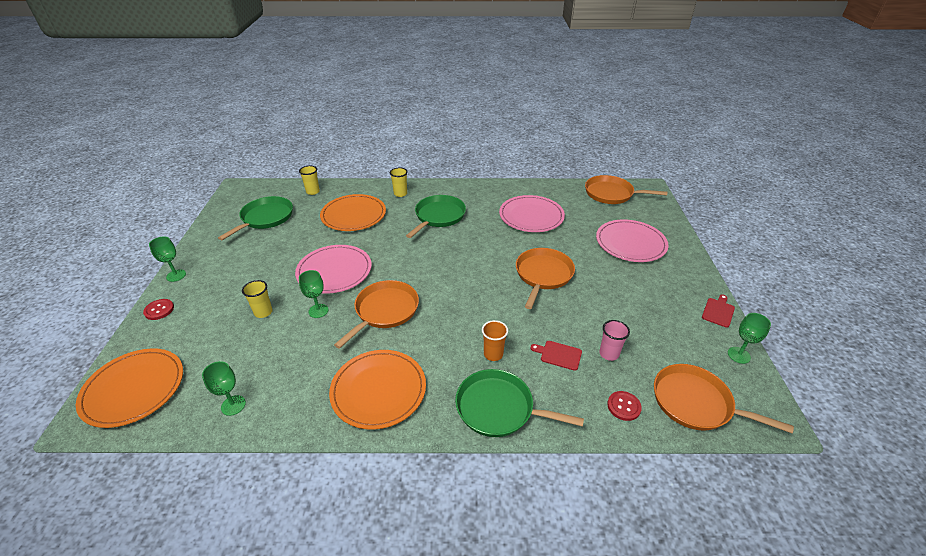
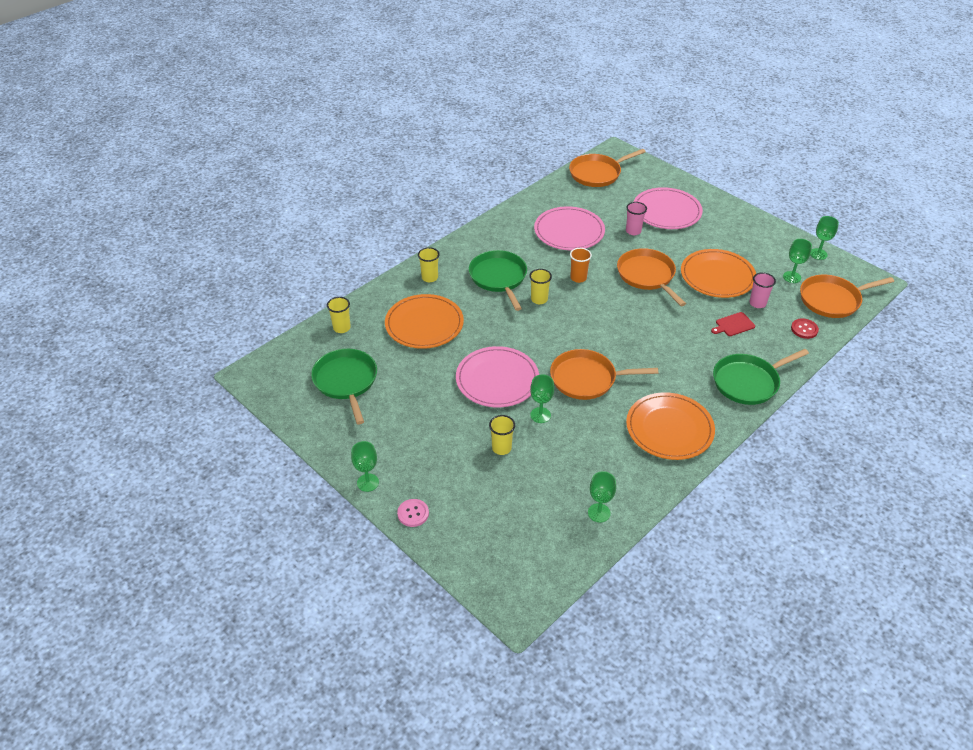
camera: 45 degrees left, 5 degrees up
(134, 389) = (511, 566): orange plate -> orange plate (717, 276)
(159, 310) = (413, 513): red button -> pink button
(385, 311) = (586, 379): orange pan -> orange pan turned 75 degrees counterclockwise
(441, 243) = (539, 299): none -> yellow cup
(493, 354) = (698, 353): orange cup -> orange cup (578, 278)
(580, 241) = (633, 231): none -> pink cup
(678, 356) = (792, 277): none -> green goblet
(718, 311) = (776, 231): red cutting board -> none

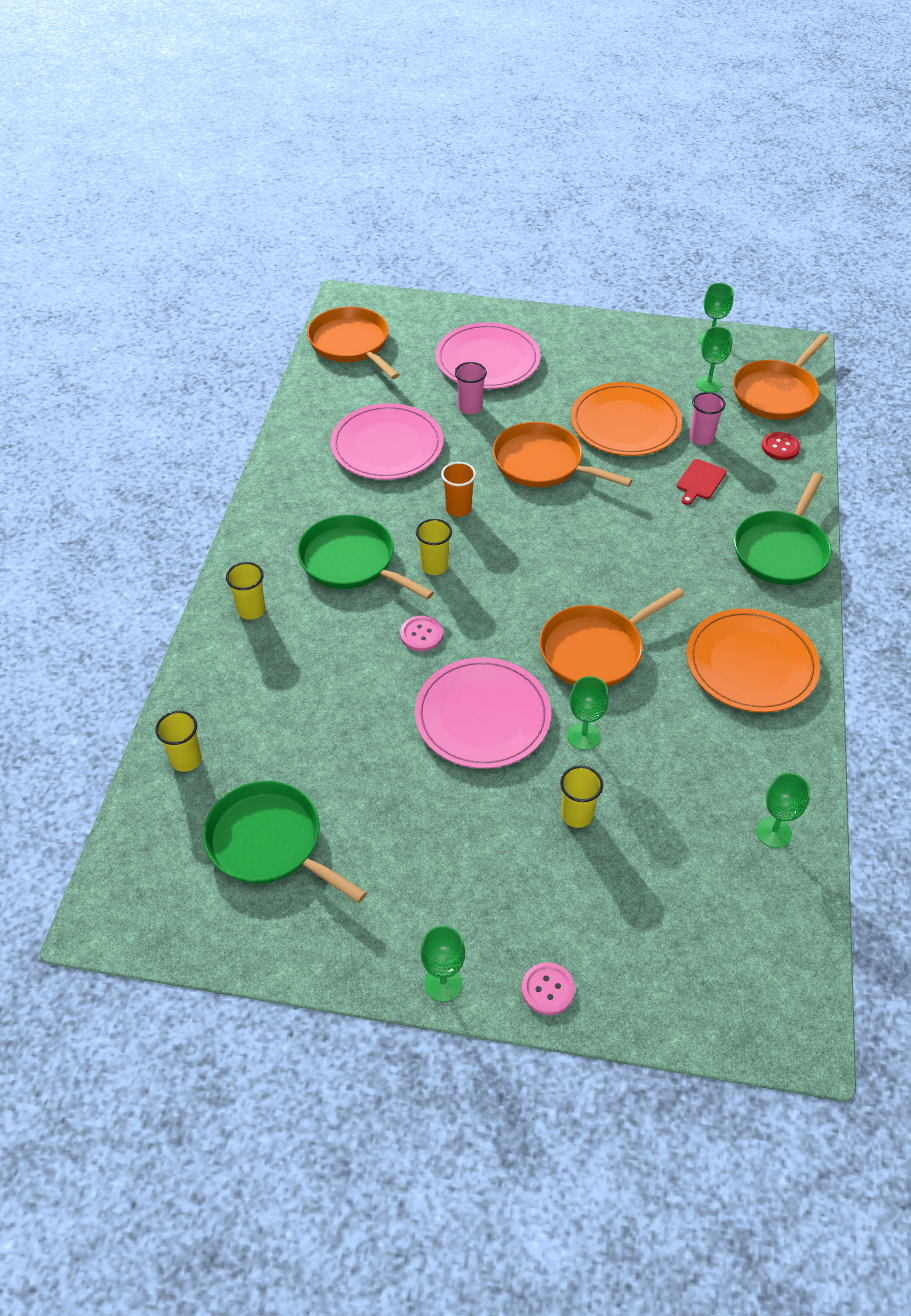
camera: 35 degrees left, 5 degrees up
(424, 324) = (307, 687): orange plate -> none
(502, 328) = (421, 635): none -> pink button
(597, 173) = (351, 344): orange pan -> orange pan turned 120 degrees clockwise

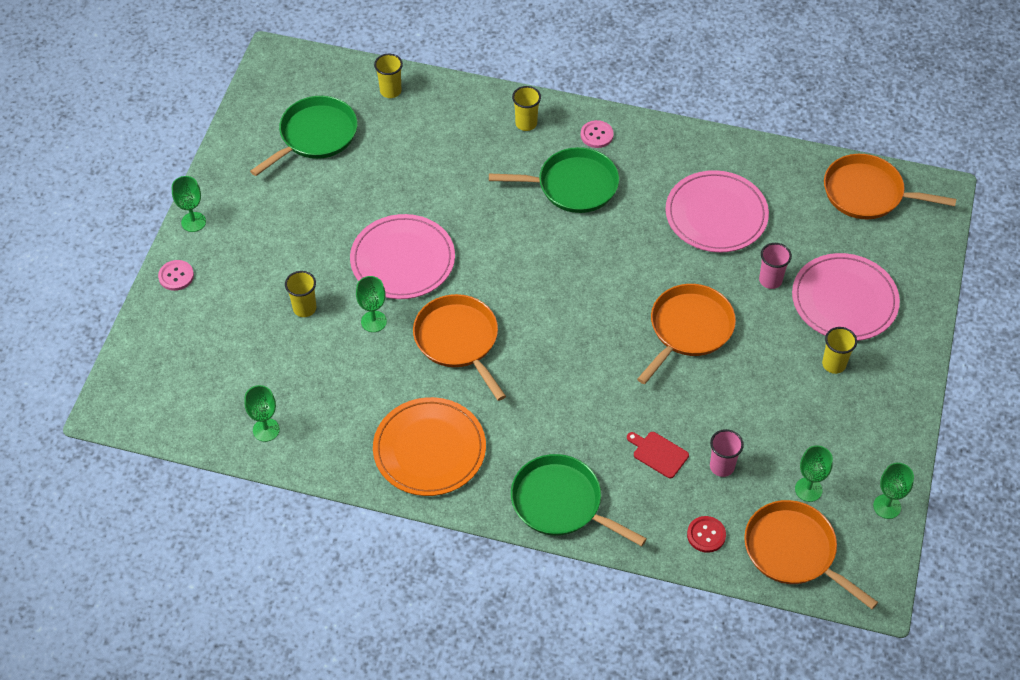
camera: 95 degrees right, 5 degrees up
(351, 344) = (867, 193): orange pan -> orange pan turned 135 degrees counterclockwise
(351, 561) = (573, 185): green pan -> green pan turned 45 degrees clockwise
(421, 635) = (488, 227): pink button -> pink button (596, 135)
(434, 566) = (563, 240): yellow cup -> yellow cup (834, 364)
(458, 509) = (631, 261): orange cup -> none
(625, 423) = (745, 404): orange plate -> none

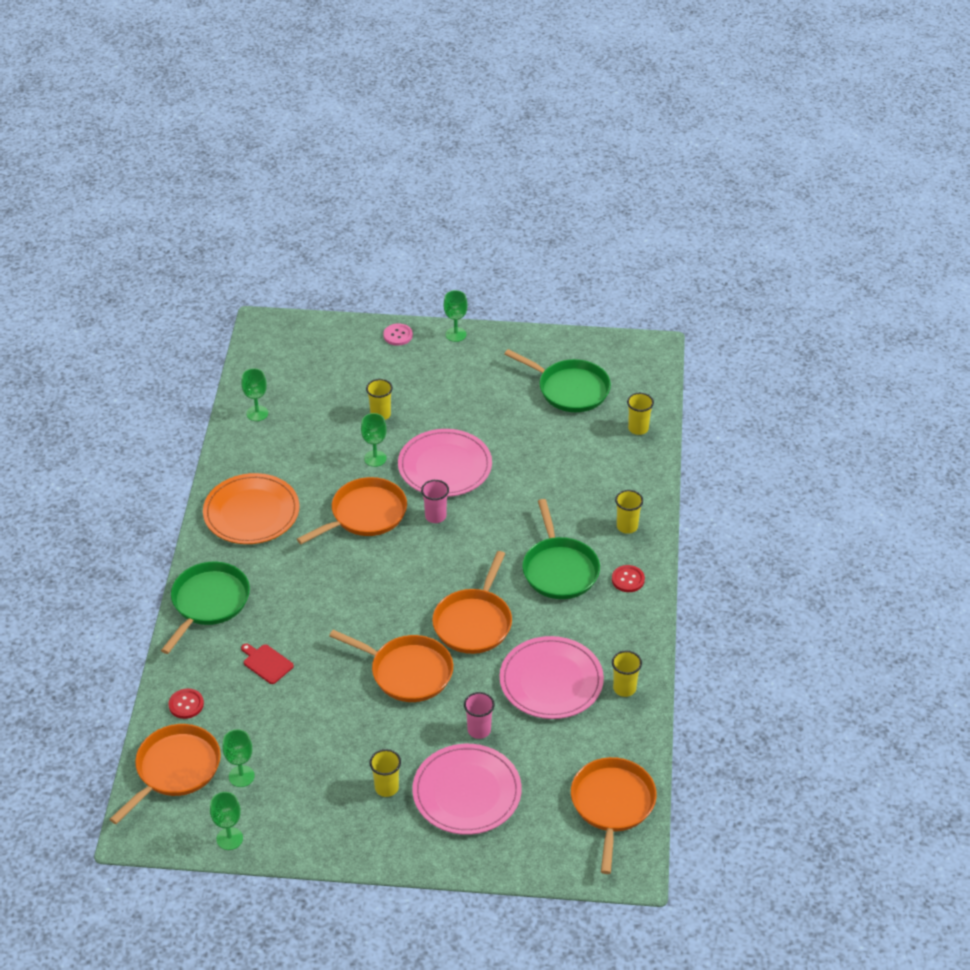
camera: 80 degrees right, 10 degrees down
(596, 135) = (628, 579): pink button -> red button
(631, 265) = (474, 622): none -> orange pan
(658, 453) = (266, 663): red cutting board -> red cutting board turned 75 degrees counterclockwise
(722, 466) = (258, 710): pink cup -> pink cup (435, 516)
(733, 161) = (624, 688): none -> yellow cup

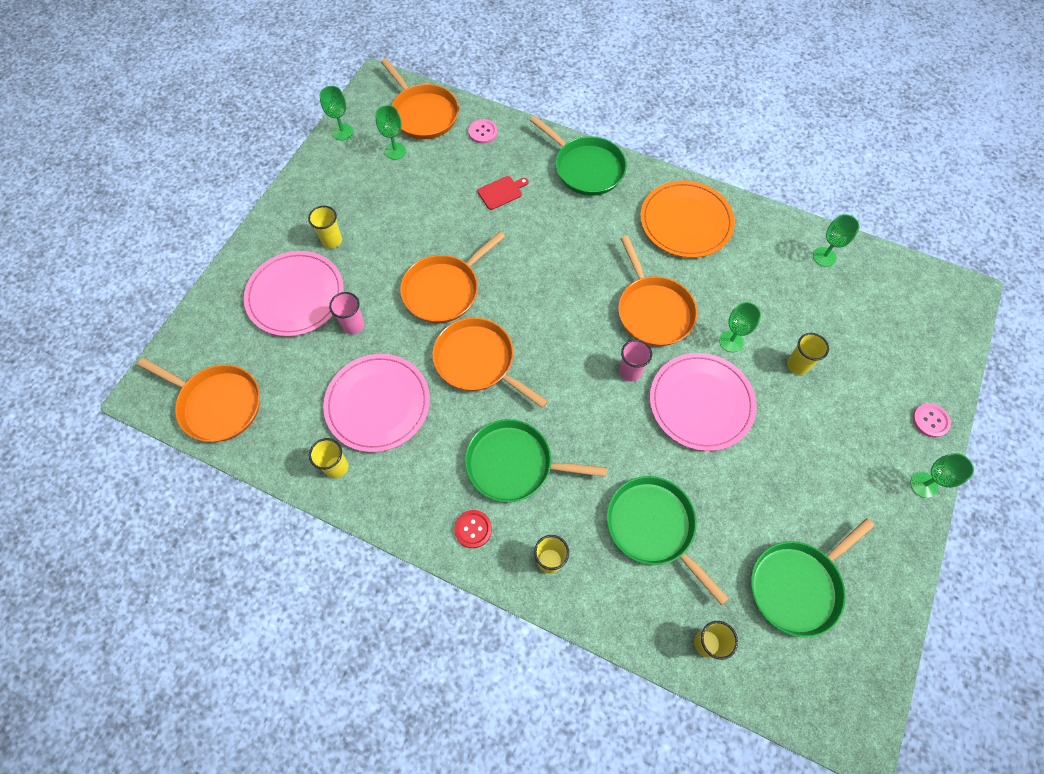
camera: 110 degrees right, 20 degrees up
(186, 704) = (483, 132): red button -> pink button
(568, 473) = (653, 527): none -> green pan

